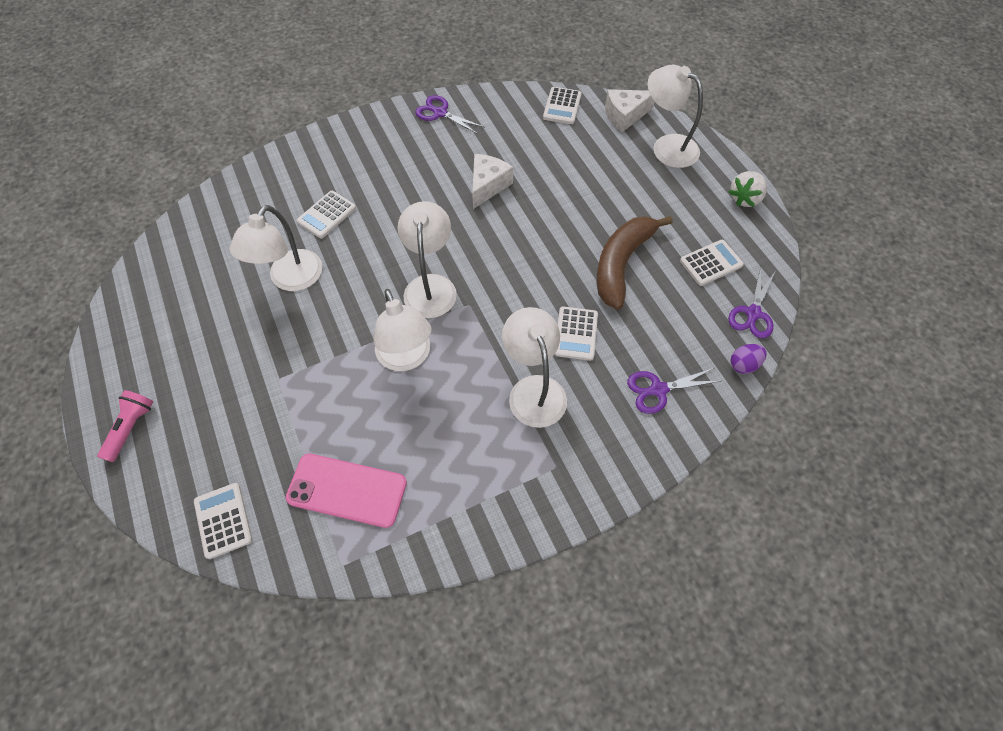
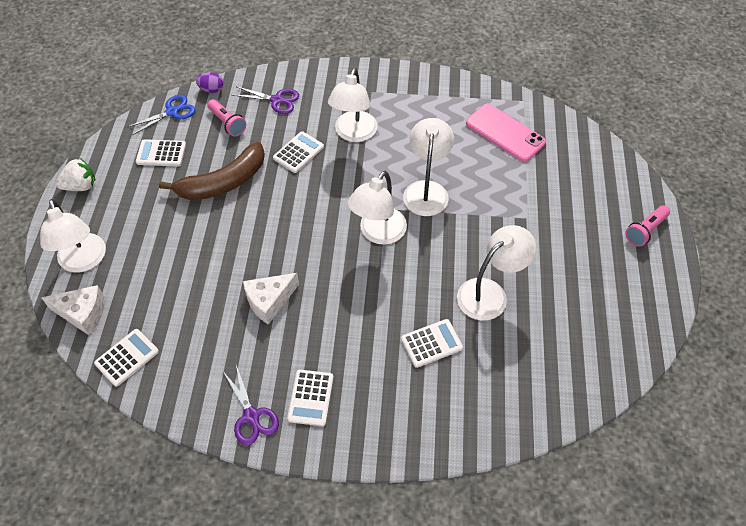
camera: 150 degrees left, 5 degrees down
(223, 520) = (589, 149): white calculator -> white calculator (310, 398)
(682, 330) = (227, 123): none -> pink flashlight
(753, 313) = (172, 112): purple scissors -> blue scissors

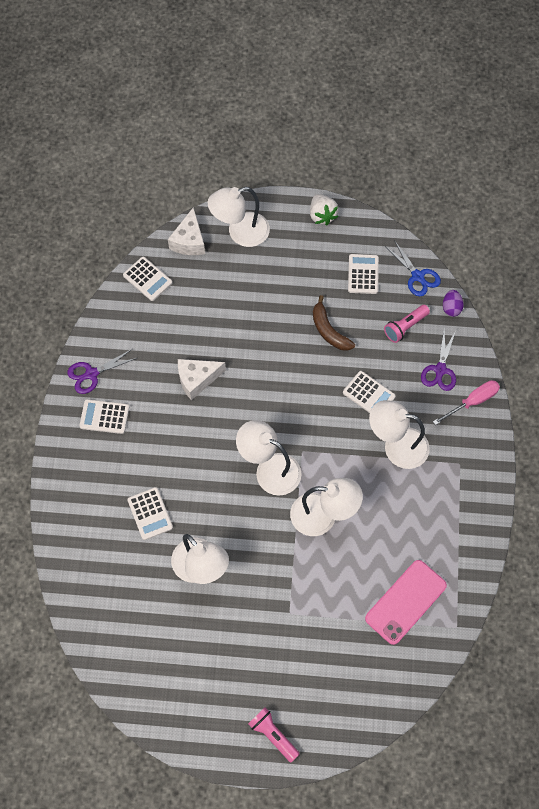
camera: 90 degrees right, 10 degrees up
(223, 182) = (329, 330): brown banana -> brown banana, size x0.63
(269, 301) = (197, 379): white cheese -> white cheese turned 75 degrees counterclockwise
(311, 80) = (472, 402): none -> pink screwdriver

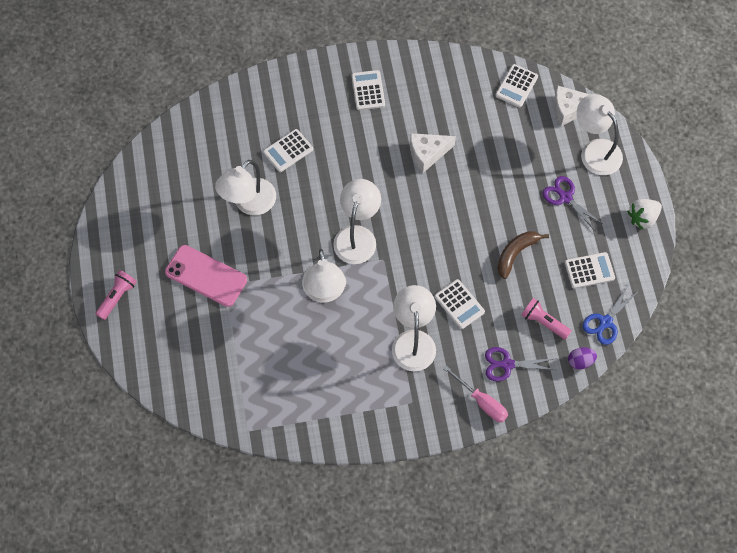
camera: 75 degrees right, 0 degrees up
(91, 374) = (406, 69): purple scissors -> purple scissors (565, 197)
(197, 379) = (427, 154): white cheese -> white cheese turned 75 degrees counterclockwise
(368, 394) = (459, 304): white calculator -> white calculator turned 60 degrees counterclockwise
(405, 602) = (261, 381): pink phone -> pink phone (206, 276)

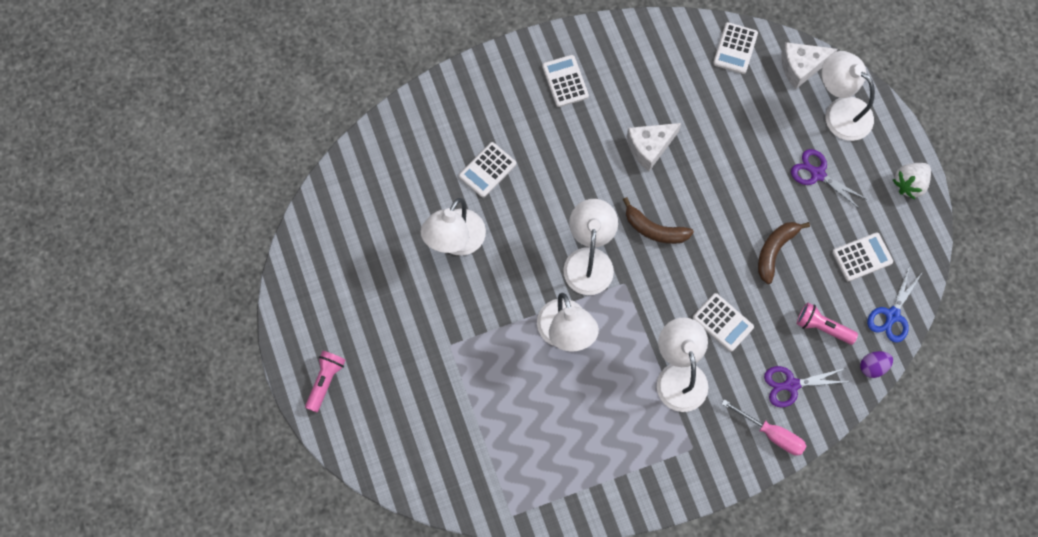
camera: 10 degrees left, 5 degrees up
(206, 276) = (424, 338): pink phone -> none
(417, 220) = (654, 229): none -> brown banana

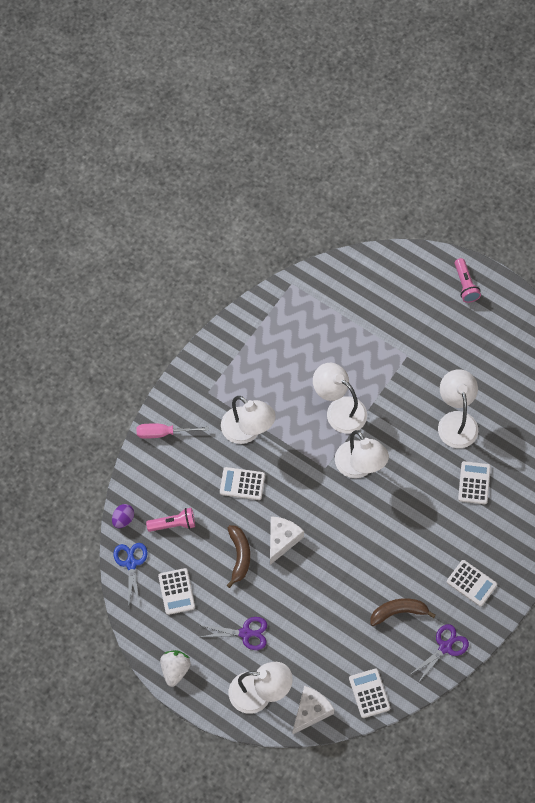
camera: 145 degrees right, 5 degrees down
(649, 147) = (376, 574): white cheese -> white cheese (282, 540)
(654, 229) = (331, 517): brown banana -> brown banana (399, 612)
(791, 385) = (170, 472): purple scissors -> purple scissors (445, 647)
(862, 257) = (176, 591): white calculator -> white calculator turned 45 degrees counterclockwise

